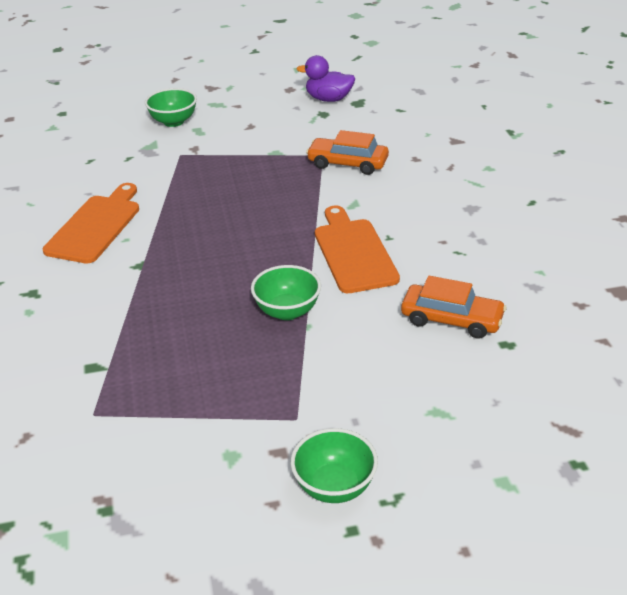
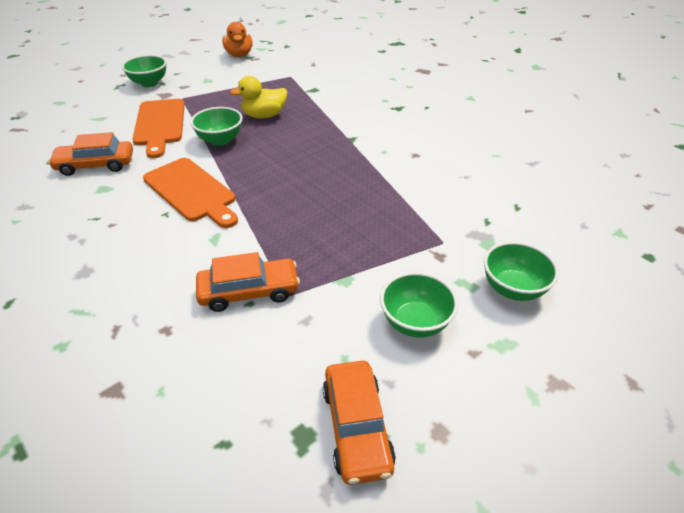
camera: 150 degrees right, 5 degrees up
(95, 226) = (419, 154): orange cutting board -> orange cutting board (160, 124)
(119, 527) = (239, 55): none -> orange duck
(204, 336) = (264, 115): none -> yellow duck
(254, 123) = (415, 322): none -> green bowl
(328, 99) = (356, 427): purple duck -> orange car

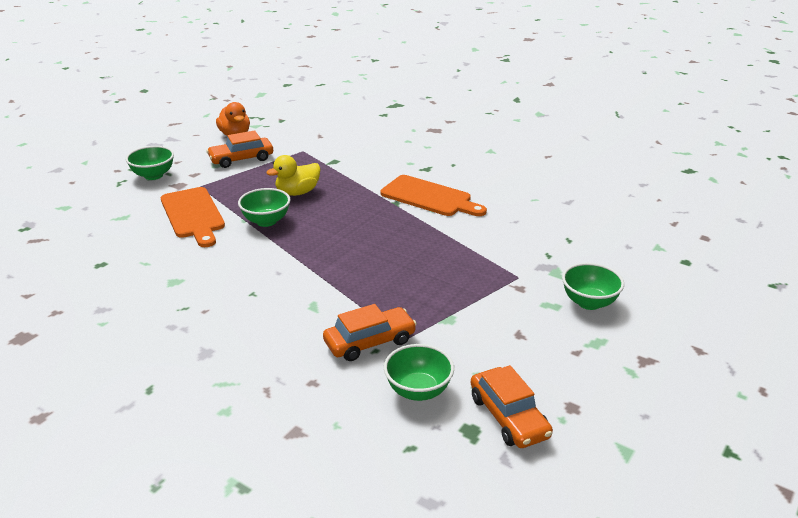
camera: 15 degrees left, 10 degrees down
(96, 165) = (150, 261): orange car -> orange car (241, 159)
(192, 191) = (266, 271): orange cutting board -> orange cutting board (429, 197)
(415, 322) = (521, 340): green bowl -> green bowl (418, 391)

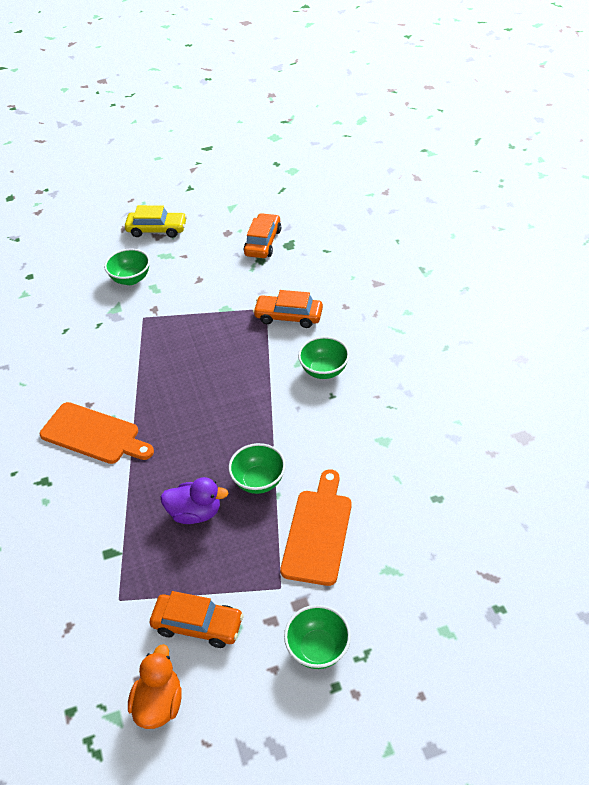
camera: 140 degrees left, 15 degrees up
(297, 192) = (195, 513): yellow duck -> purple duck
(418, 391) = (292, 275): green bowl -> green bowl (324, 370)
(429, 197) = (94, 434): orange cutting board -> orange cutting board turned 135 degrees clockwise
(659, 367) = (157, 229): none -> yellow car

